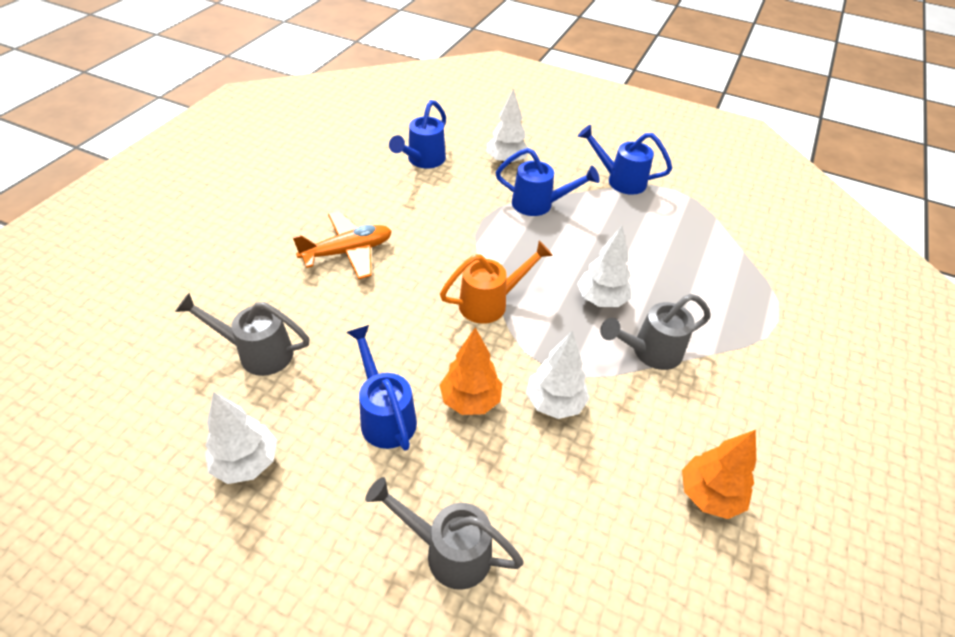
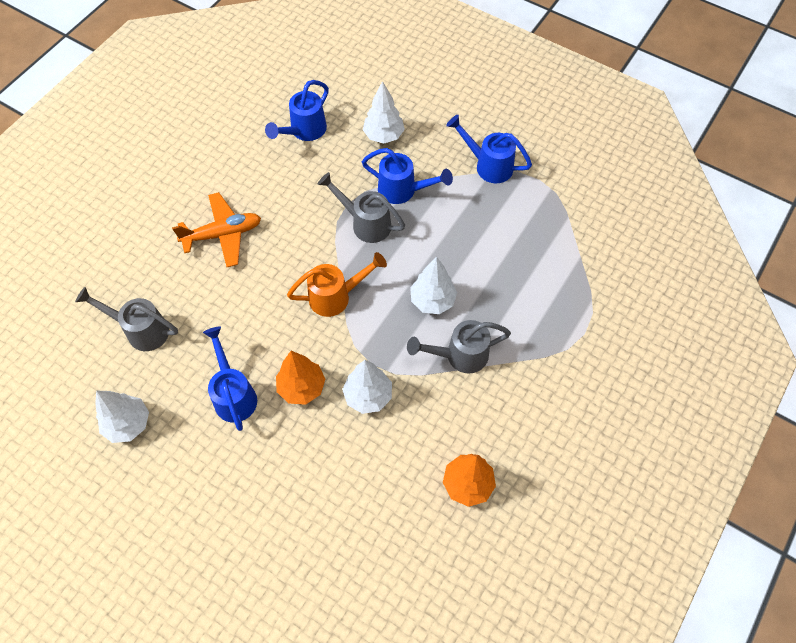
camera: 10 degrees right, 15 degrees up
(447, 551) = (263, 505): grey watering can -> grey watering can (365, 223)

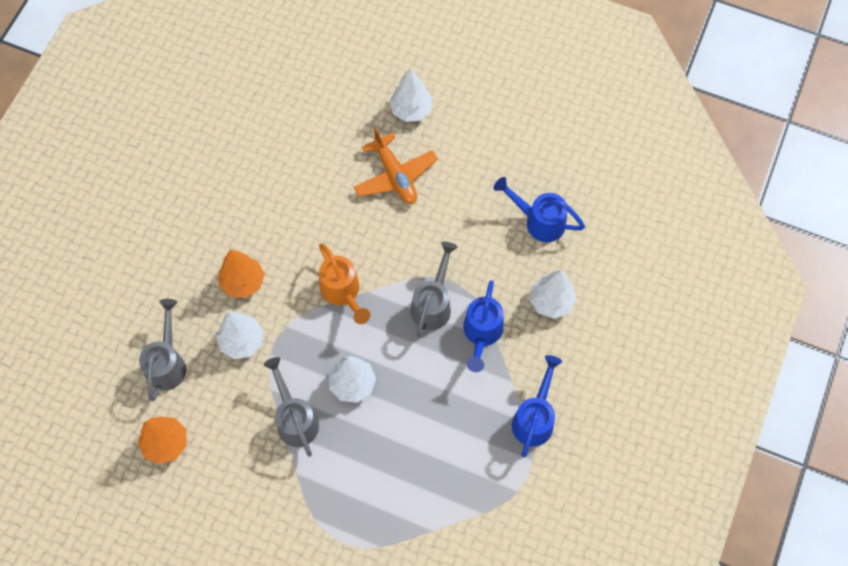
camera: 80 degrees right, 5 degrees up
(128, 424) = (191, 151): white tree -> white tree (411, 110)
(140, 330) = (281, 135): grey watering can -> grey watering can (167, 362)
(233, 394) = (229, 227): blue watering can -> none

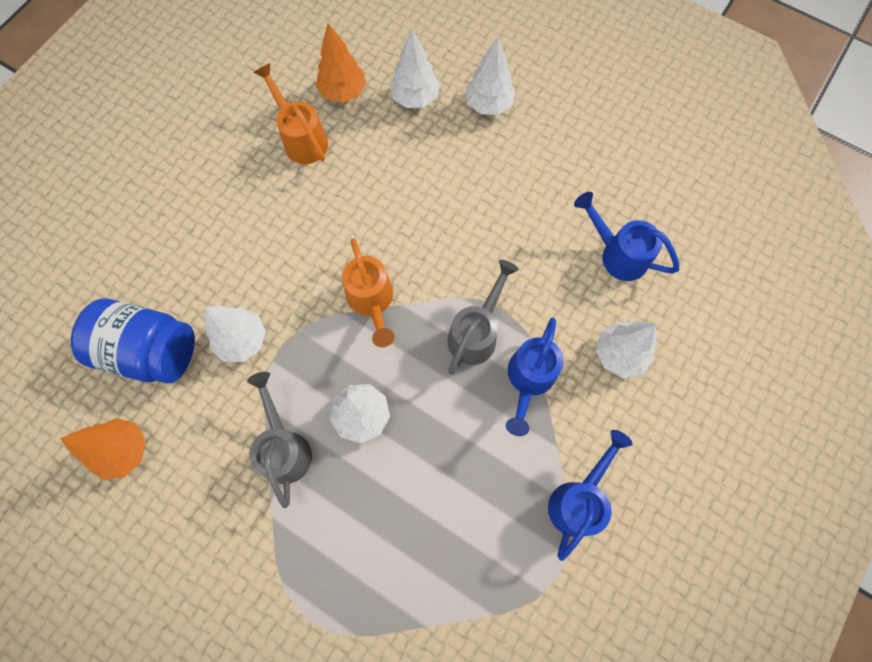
camera: 10 degrees right, 5 degrees up
(167, 362) = (151, 350): grey watering can -> blue jar
(243, 282) = (259, 269): orange tree -> orange tree (343, 92)
(255, 165) = (301, 138): none -> orange watering can
(346, 114) = (415, 98): none -> white tree
(395, 176) = (457, 175): orange plane -> none

